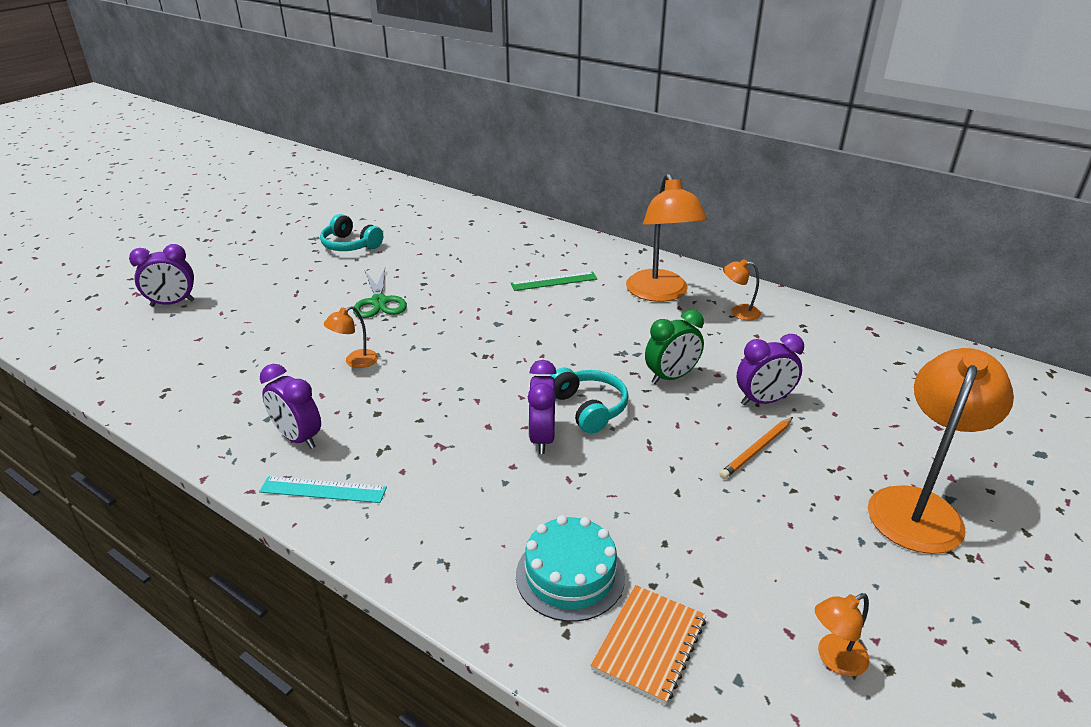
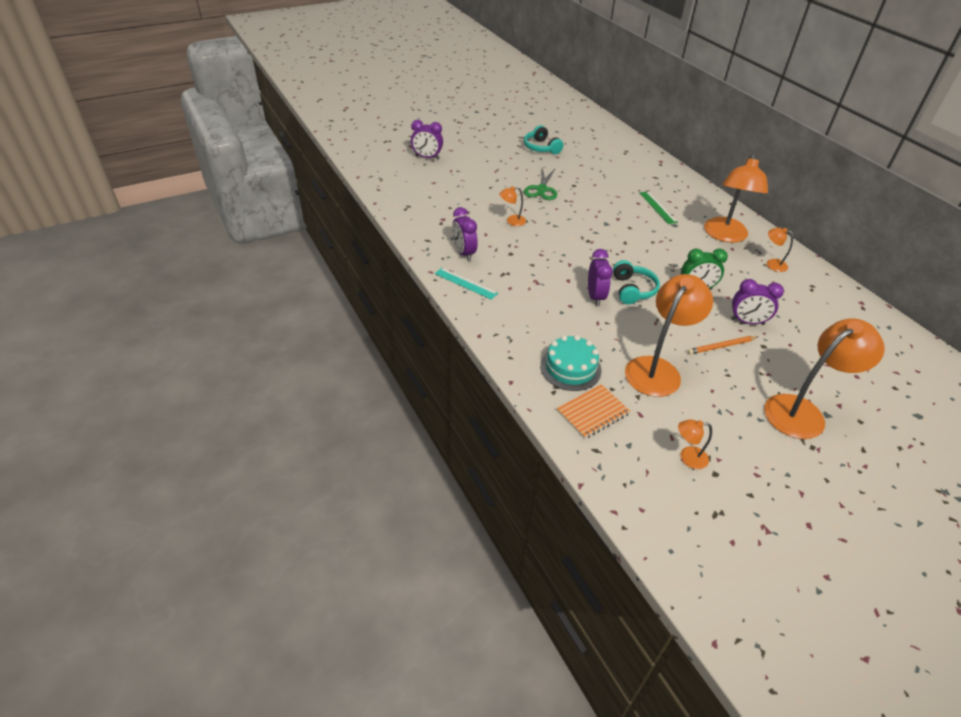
camera: 25 degrees right, 10 degrees up
(542, 438) = (595, 297): purple clock -> purple clock turned 150 degrees clockwise
(554, 281) = (657, 207): green ruler -> green ruler turned 60 degrees clockwise
(697, 521) = (657, 369): none -> orange lamp

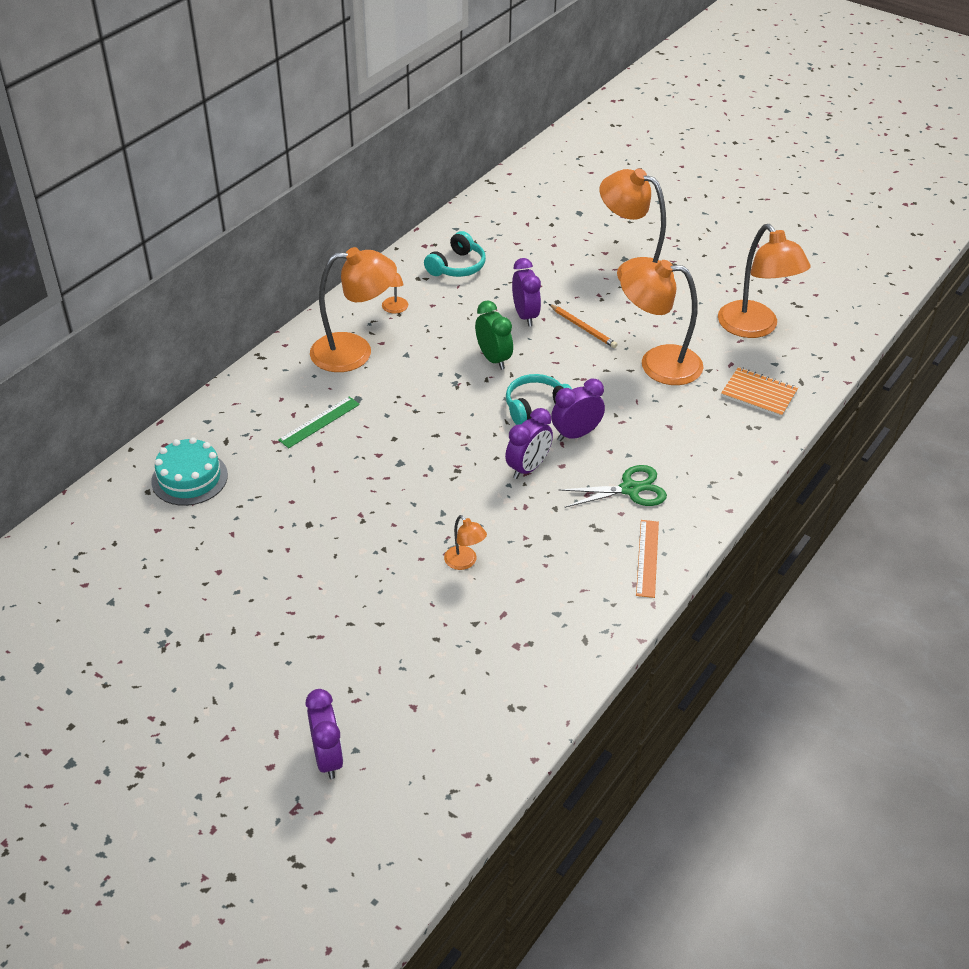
camera: 115 degrees left, 0 degrees up
(464, 253) = (584, 585): purple clock -> purple clock (528, 468)
(466, 283) = (647, 558): turquoise ruler -> orange ruler
(541, 148) = (195, 603): turquoise headphones -> turquoise headphones (457, 266)
(541, 189) = (347, 557): green scissors -> green scissors (630, 489)
(570, 368) = (713, 424): turquoise cake -> turquoise cake (189, 478)
(688, 457) = (754, 328): orange lamp -> orange lamp, size x2.21

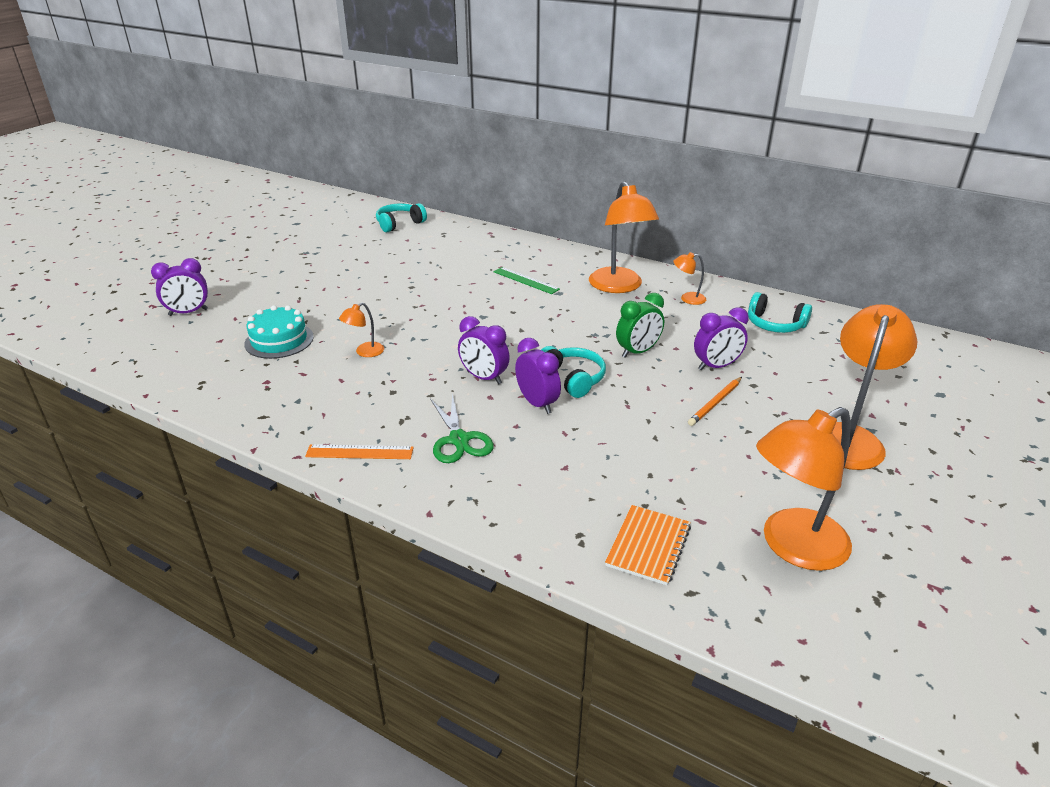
camera: 85 degrees right, 10 degrees down
(95, 539) = (399, 224): none -> turquoise headphones
(189, 478) = (457, 243): turquoise cake -> turquoise cake (279, 340)
(657, 364) = (674, 458): orange lamp -> none

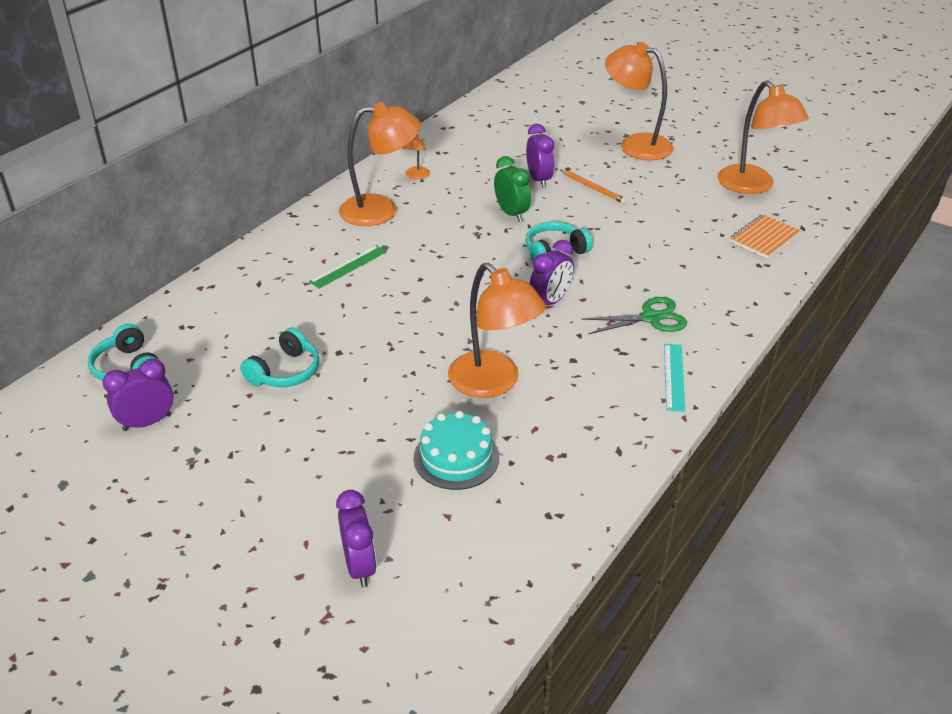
camera: 85 degrees left, 5 degrees up
(359, 452) = (674, 377): orange ruler -> turquoise ruler
(365, 352) = (493, 383): orange lamp -> orange lamp, size x2.21
(537, 403) = (594, 273): purple clock -> purple clock (147, 422)
(648, 546) = (764, 238): orange notebook -> orange notebook turned 75 degrees counterclockwise
(774, 324) = (473, 143): turquoise headphones -> turquoise headphones (285, 372)

